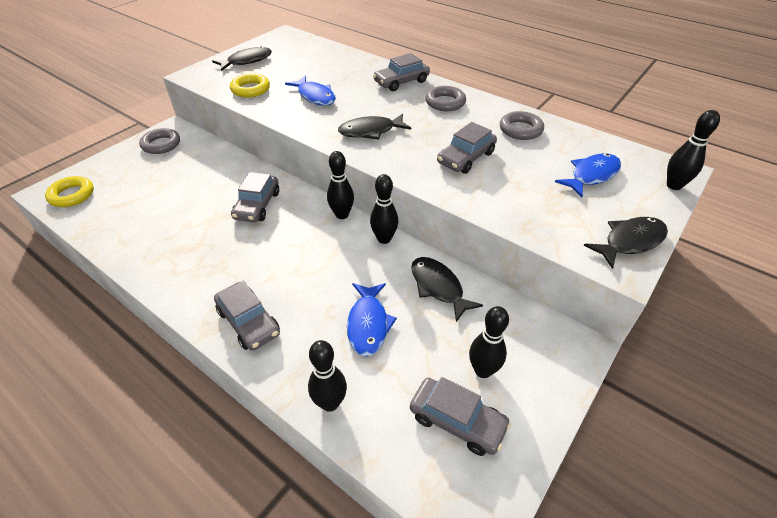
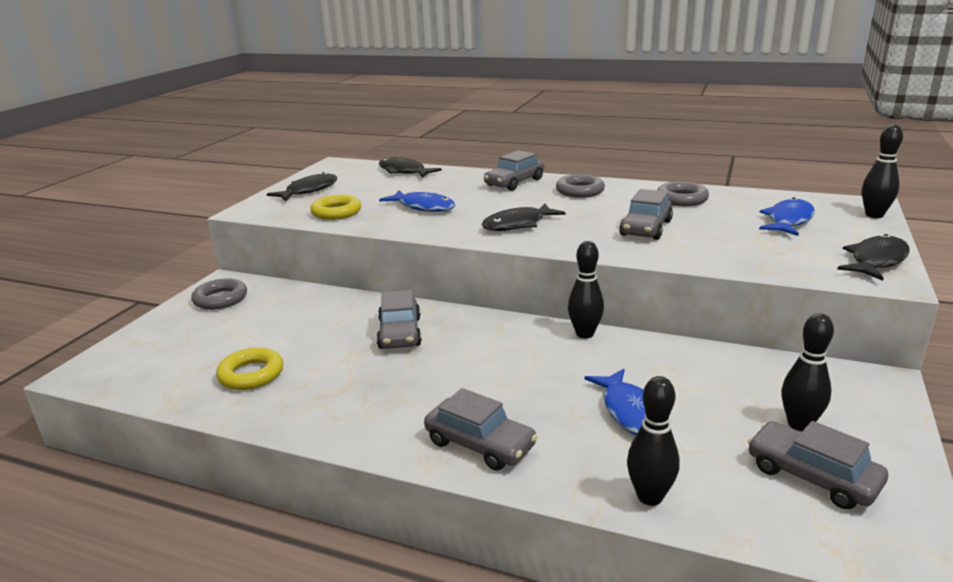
camera: 15 degrees left, 20 degrees down
(72, 195) = (124, 370): yellow ring -> yellow ring (251, 374)
(342, 215) = (515, 322): black bowling pin -> none
(438, 287) = (685, 363): black fish -> black fish (404, 171)
(457, 421) = (812, 476): grey car -> grey car turned 150 degrees counterclockwise

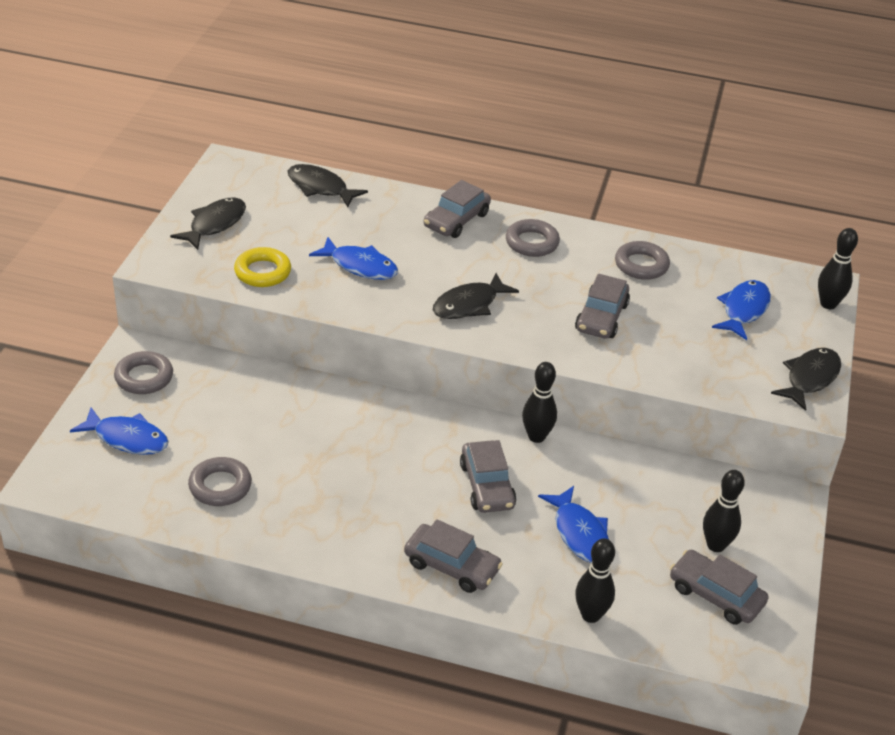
camera: 10 degrees left, 15 degrees up
(181, 340) = (127, 438): none -> blue fish
(251, 374) = (220, 486): yellow ring -> grey ring
(400, 333) = (353, 432): grey car -> grey car (487, 485)

